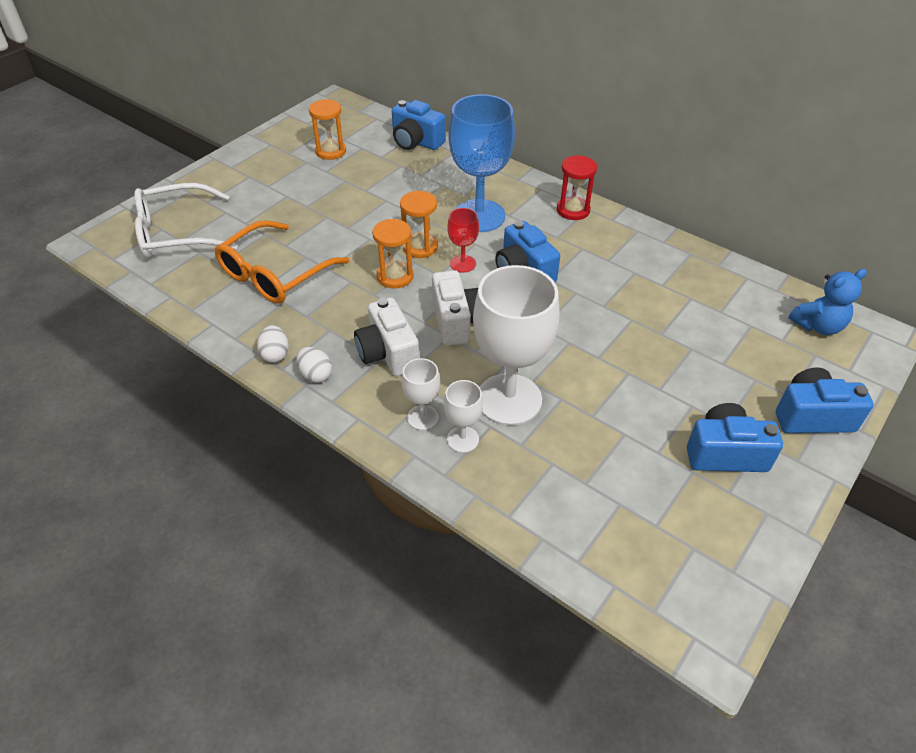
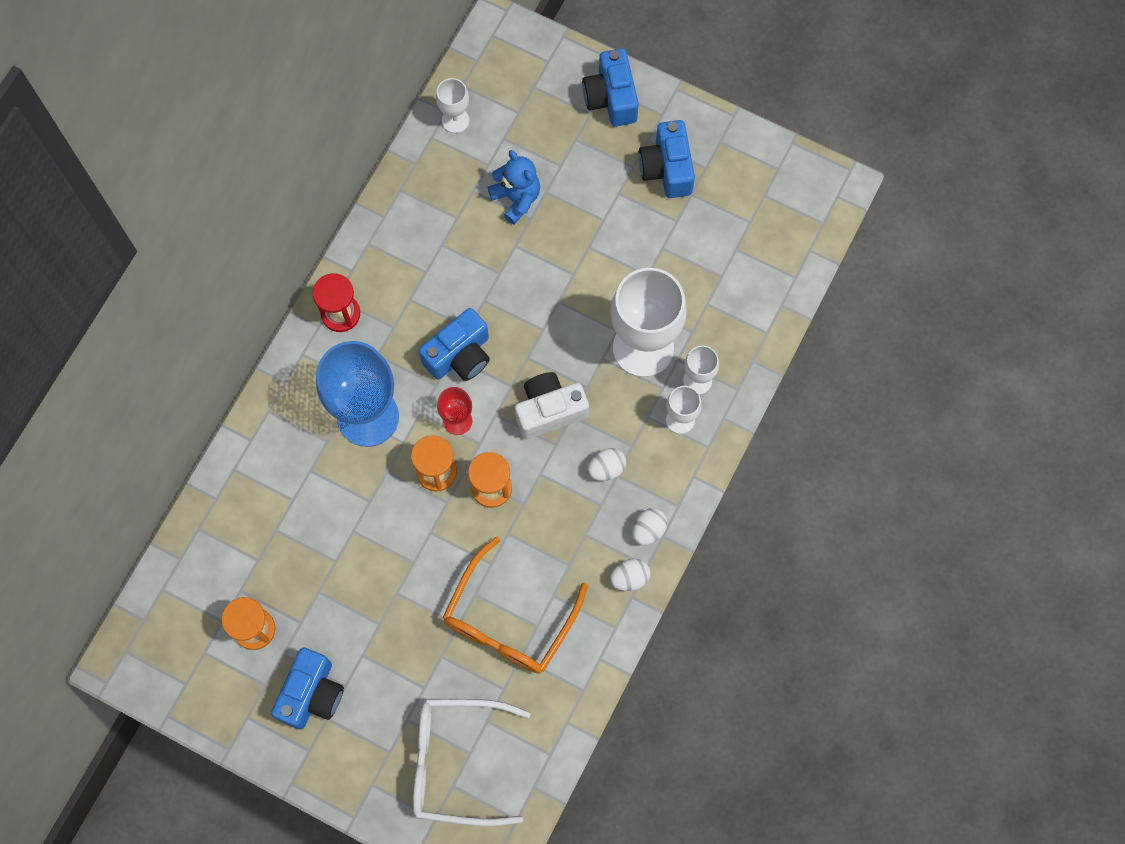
camera: 100 degrees left, 25 degrees up
(177, 233) = (457, 762): white glasses -> white glasses turned 120 degrees clockwise
(275, 274) = (510, 619): orange glasses -> orange glasses turned 90 degrees clockwise
(388, 353) = (606, 469): white camera -> white egg
(416, 142) = (216, 522): blue camera -> blue camera (312, 694)
(767, 295) = (455, 120): none -> white goblet
(818, 326) = (493, 80): blue teddy bear -> blue teddy bear (516, 198)

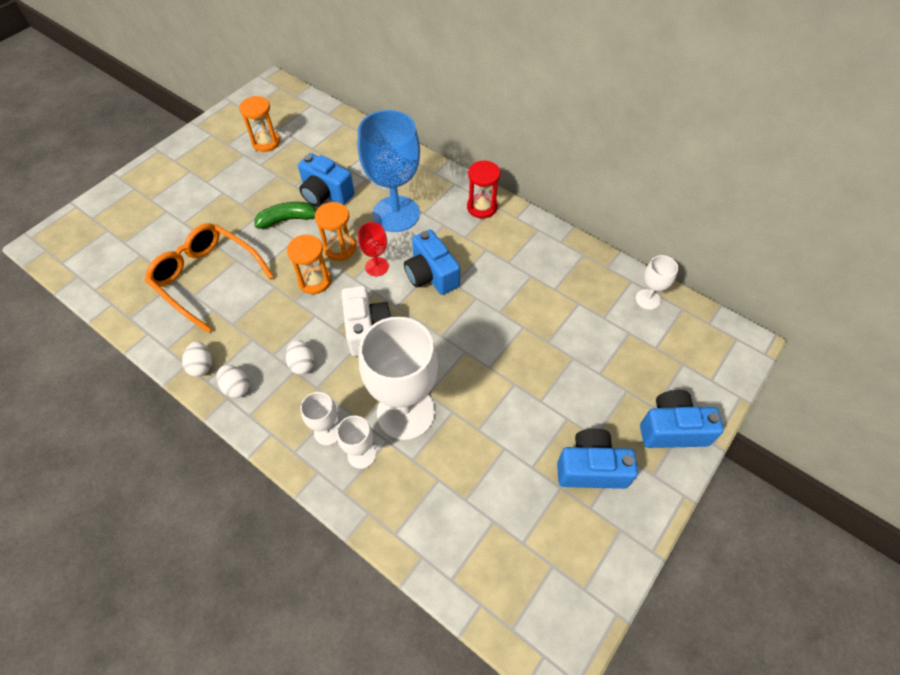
camera: 100 degrees right, 15 degrees down
(312, 694) = (210, 165): blue camera -> blue camera (325, 194)
(398, 550) = (288, 219): none -> green banana
(457, 762) = (121, 234): white glasses -> none
(516, 198) = (568, 334): blue teddy bear -> none

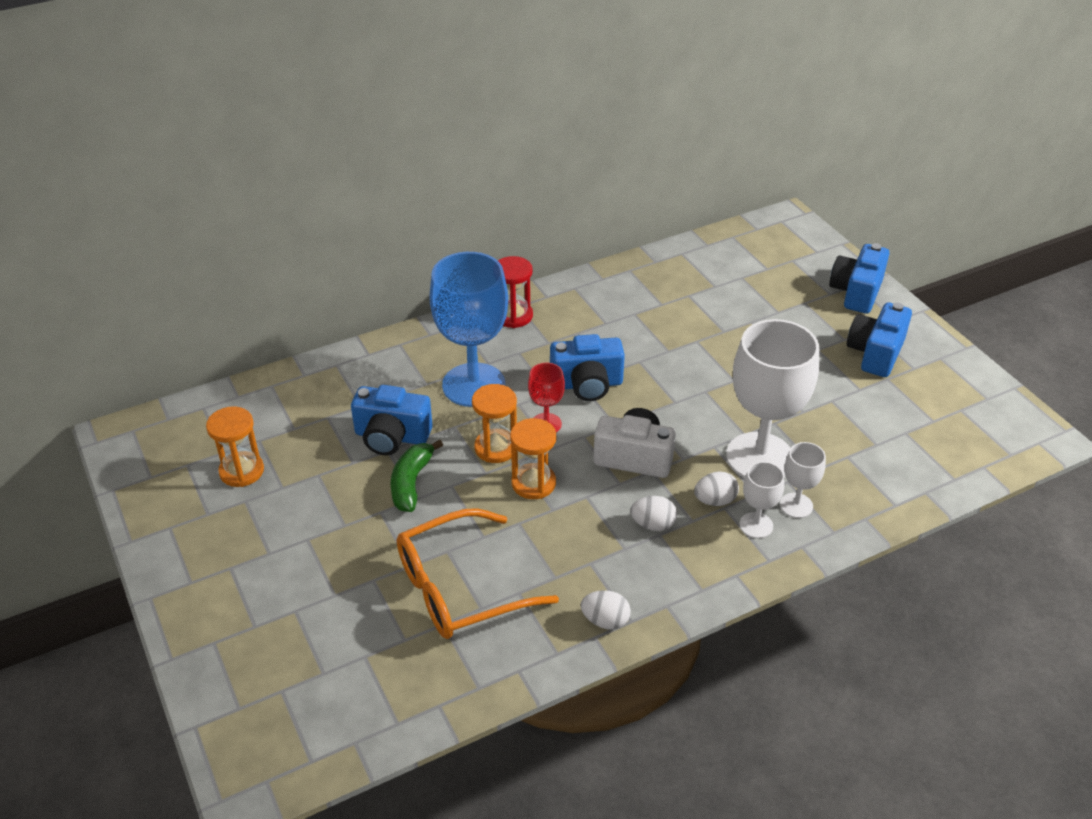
camera: 65 degrees left, 15 degrees down
(236, 387) = (656, 593): white egg -> white egg (715, 500)
(325, 194) = (391, 436): blue camera -> blue camera turned 45 degrees clockwise
(647, 299) = (710, 252): white goblet -> none

